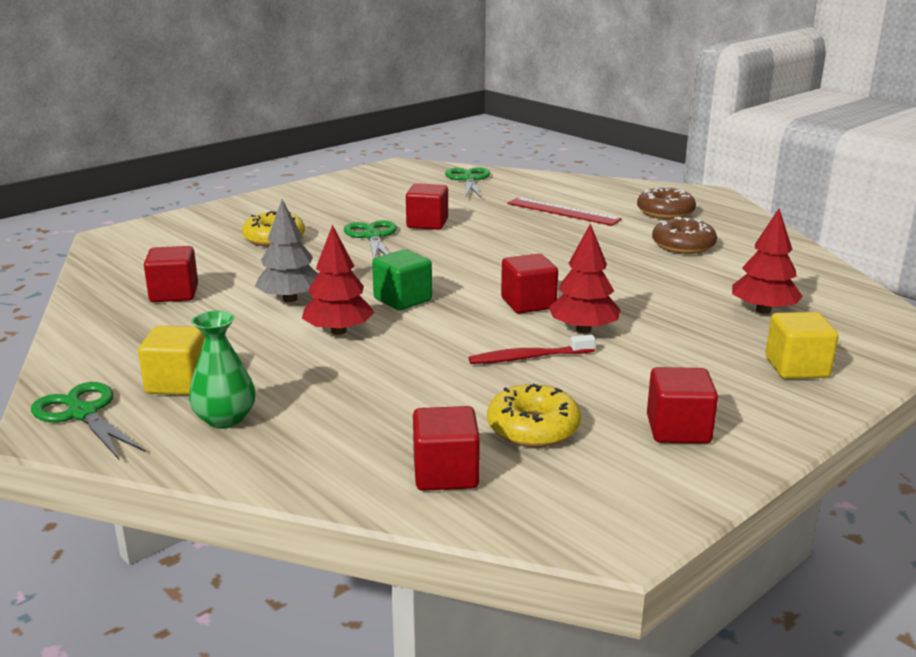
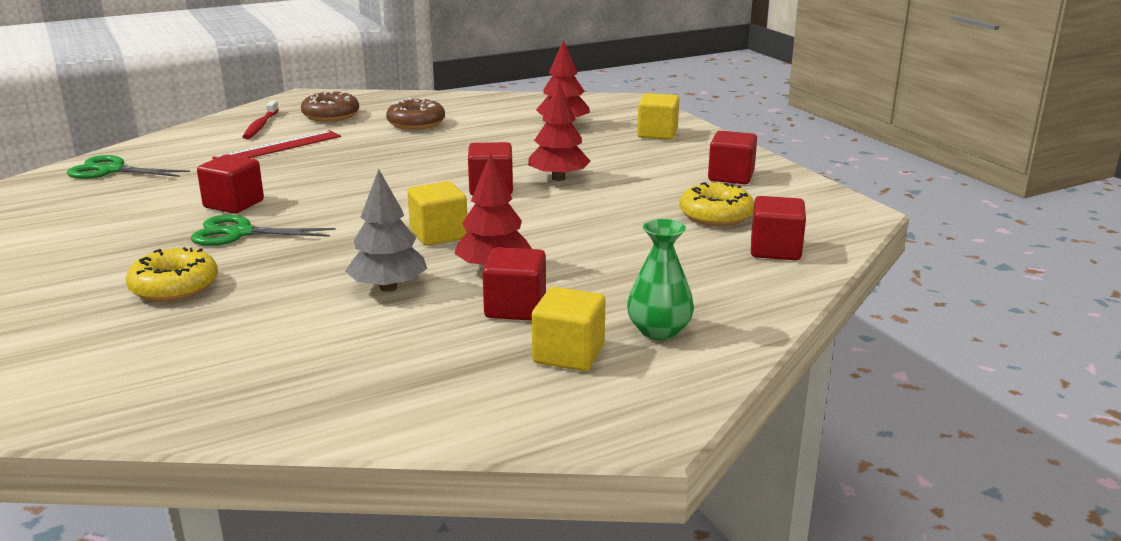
camera: 75 degrees left, 0 degrees up
(83, 413) = (617, 410): green scissors -> none
(174, 294) = (305, 356): red cube -> red cube (515, 308)
(402, 299) = (439, 235): green cube -> yellow cube
(528, 357) = (599, 202): red toothbrush -> red toothbrush (261, 126)

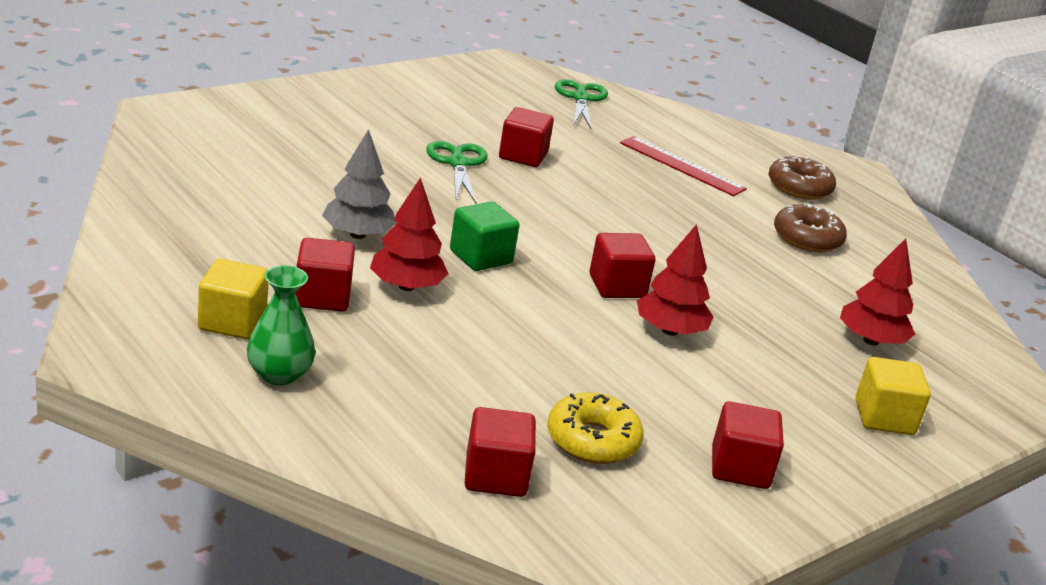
camera: 75 degrees right, 5 degrees up
(174, 287) = (346, 147): yellow donut -> none
(261, 126) = (740, 153): red toothbrush -> none
(439, 235) = (481, 257): yellow cube -> green cube

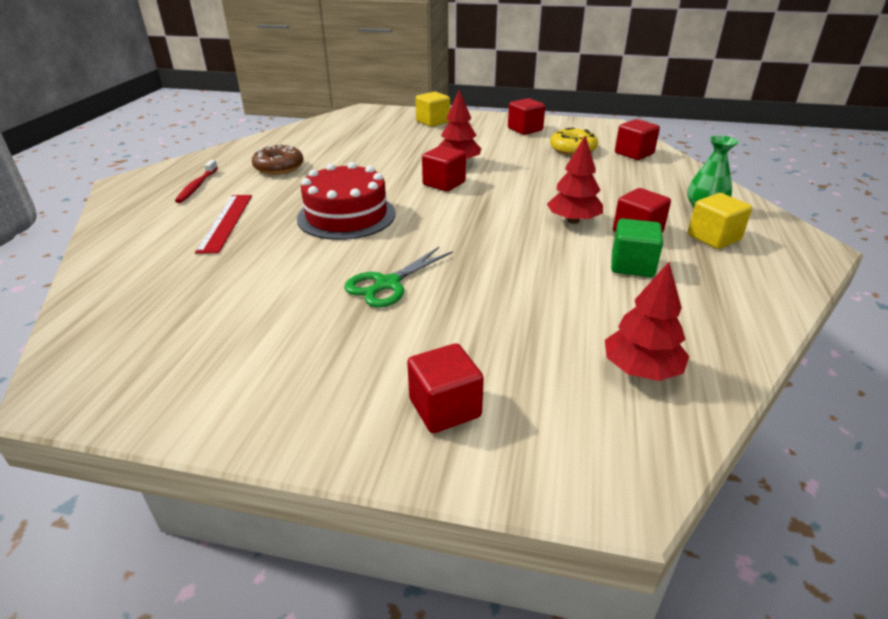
camera: 125 degrees left, 5 degrees up
(358, 235) = (562, 259): grey tree -> none
(481, 257) = (497, 219): green cube -> green cube (632, 265)
(523, 156) = (320, 271): red cube -> red cube (445, 408)
(581, 98) = (126, 306): green scissors -> none
(613, 208) = (346, 216): none -> red cake
(799, 188) = (197, 186): brown donut -> red toothbrush
(870, 340) = (372, 135): red tree -> red tree (641, 370)

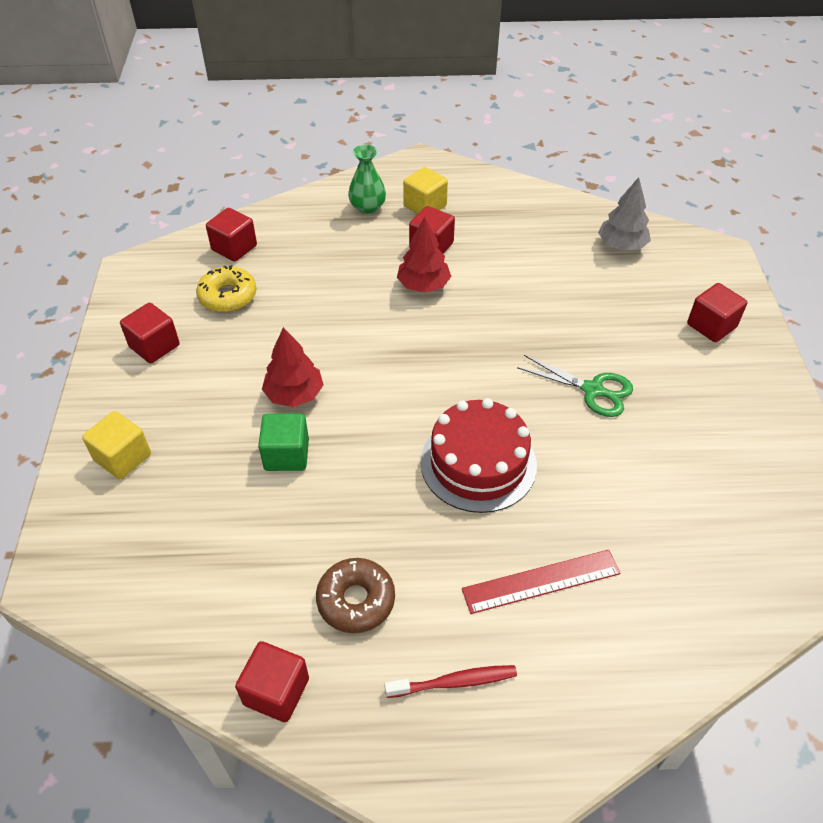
camera: 105 degrees left, 15 degrees up
(444, 183) = (363, 395): red cube -> red cube (276, 691)
(632, 265) = (491, 249): green cube -> green cube (286, 455)
(641, 370) = (621, 245): red tree -> grey tree

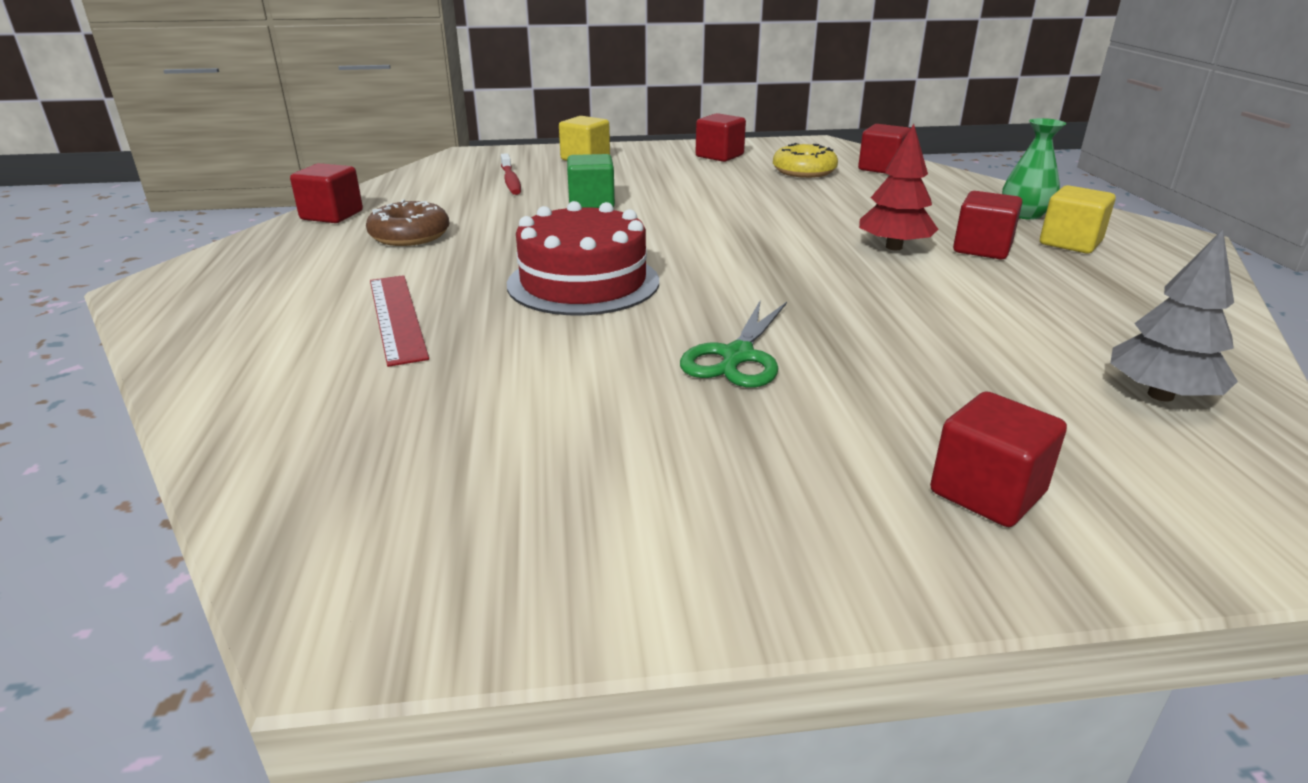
camera: 85 degrees right, 20 degrees down
(294, 394) = (673, 201): red tree -> none
(454, 682) = (294, 276): red toothbrush -> red toothbrush (511, 181)

